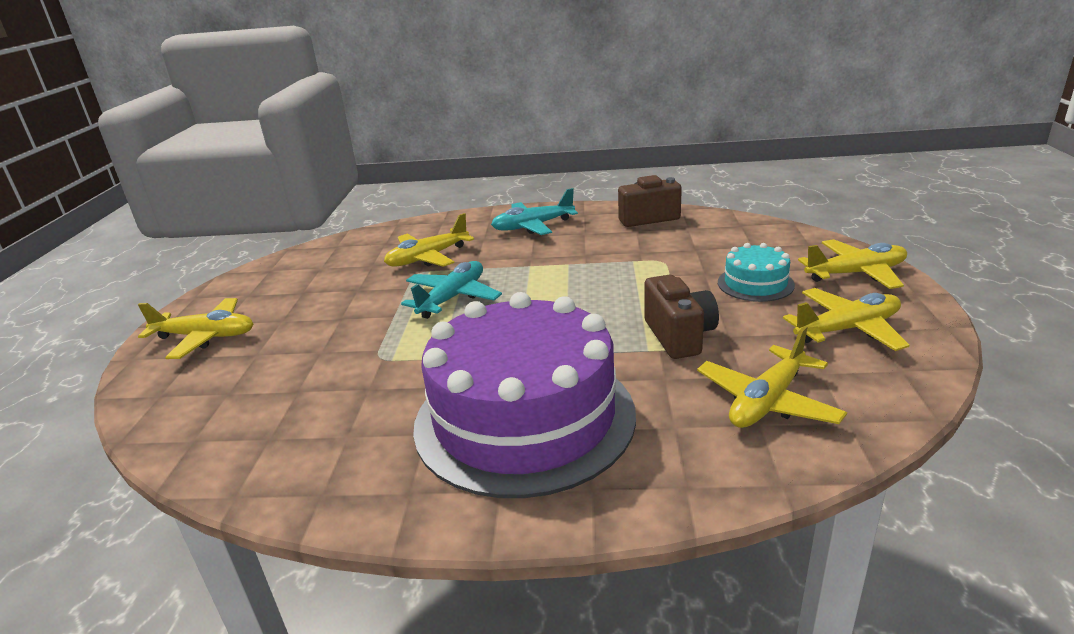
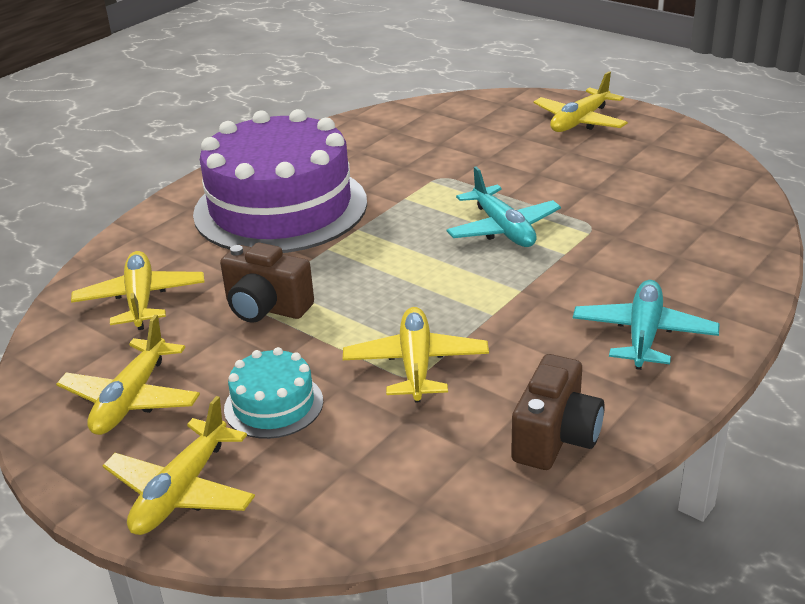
camera: 125 degrees right, 5 degrees up
(428, 258) = (626, 240): yellow plane -> yellow plane (416, 364)

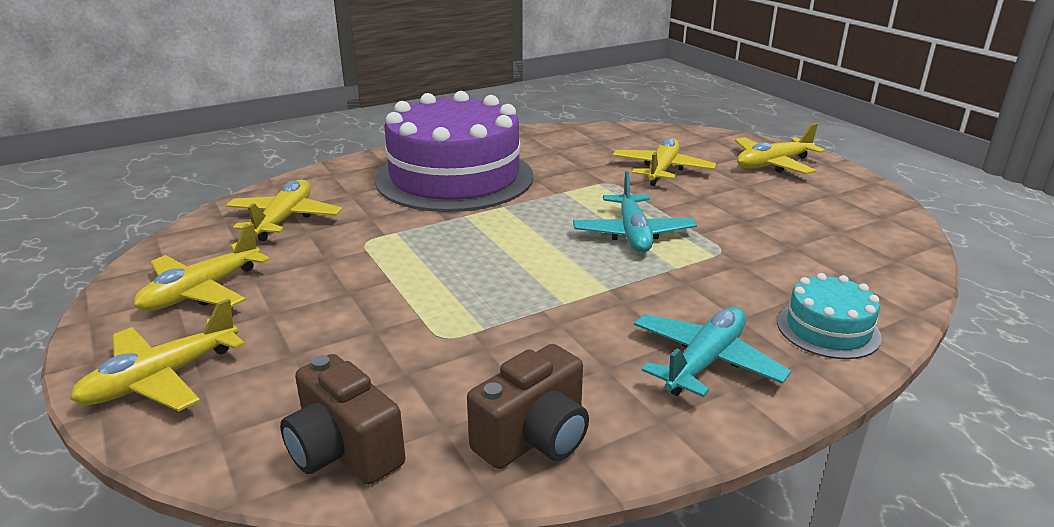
camera: 20 degrees right, 5 degrees down
(266, 308) = (373, 249): brown camera -> brown camera (344, 451)
(273, 405) = (304, 328): turquoise cake -> turquoise cake (828, 329)
(416, 364) = (457, 328): yellow plane -> yellow plane (662, 170)

